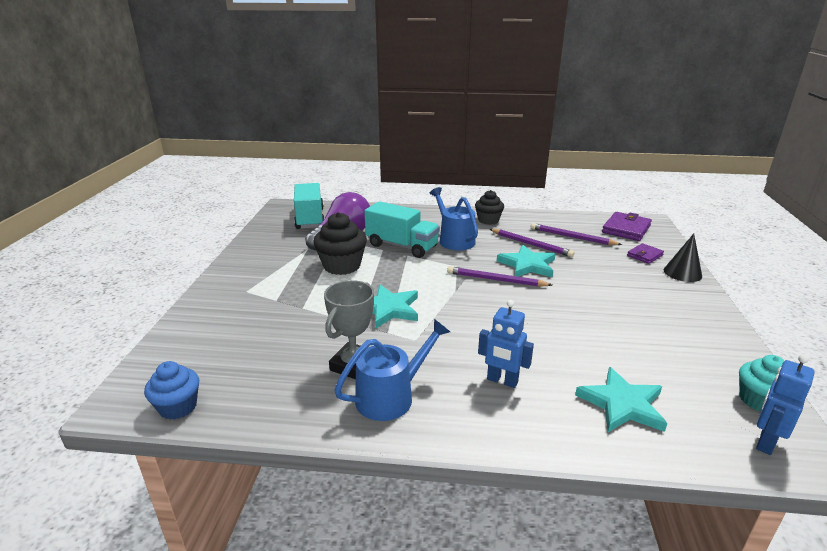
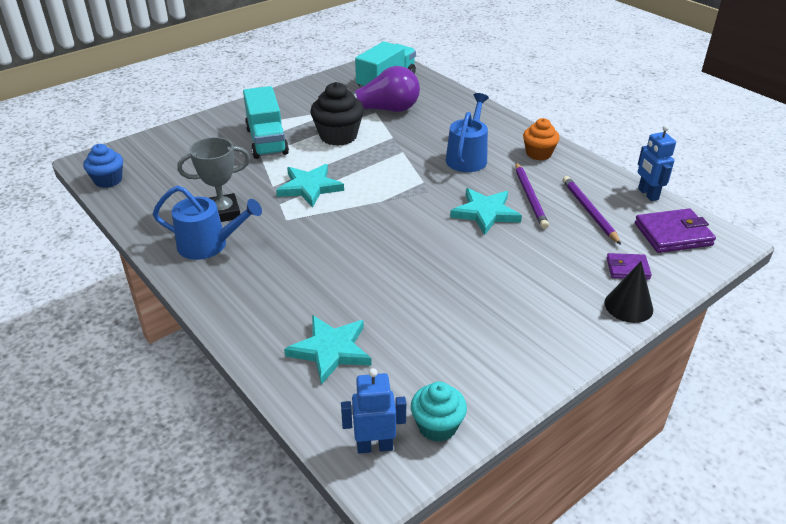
camera: 45 degrees right, 10 degrees up
(402, 246) = (413, 141): turquoise truck -> turquoise truck (267, 141)
(488, 220) = (538, 154): black cupcake -> orange cupcake
(496, 280) = (431, 210): purple pencil -> none
(502, 381) = (286, 281): blue robot -> blue robot (647, 194)

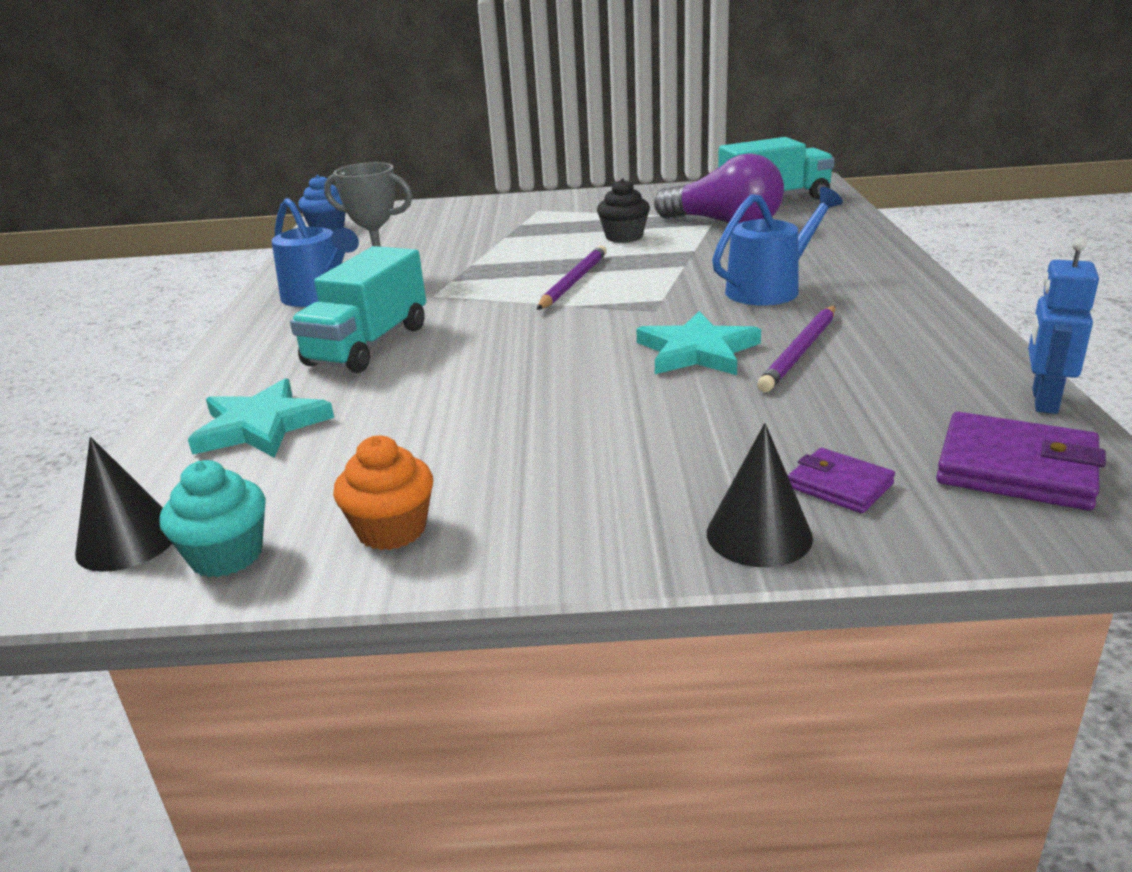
camera: 40 degrees right, 10 degrees down
(267, 141) = (533, 226): turquoise truck -> turquoise truck (368, 345)
(309, 187) = (509, 274): turquoise star -> none
(338, 136) = (624, 237): black cupcake -> black cupcake, size x0.66
(374, 446) = (128, 541): blue robot -> black cone
(538, 154) = (897, 308): orange cupcake -> orange cupcake (392, 530)
(589, 211) = (881, 393): purple pencil -> purple pencil (573, 282)

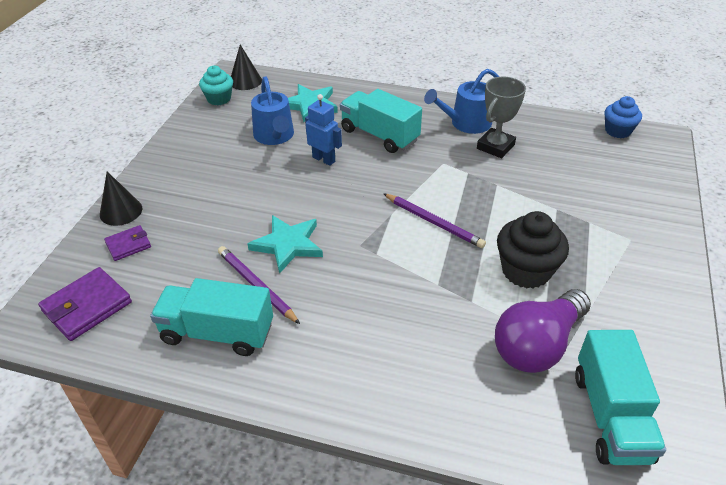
camera: 105 degrees right, 15 degrees up
(392, 530) = (204, 130): orange cupcake -> none
(624, 237) = (526, 271): black cupcake -> black cupcake, size x1.52
(769, 289) = (362, 311): blue watering can -> blue watering can (275, 136)
(910, 353) = (217, 333): none -> turquoise truck
(1043, 401) = (123, 357): blue robot -> blue robot (324, 159)

